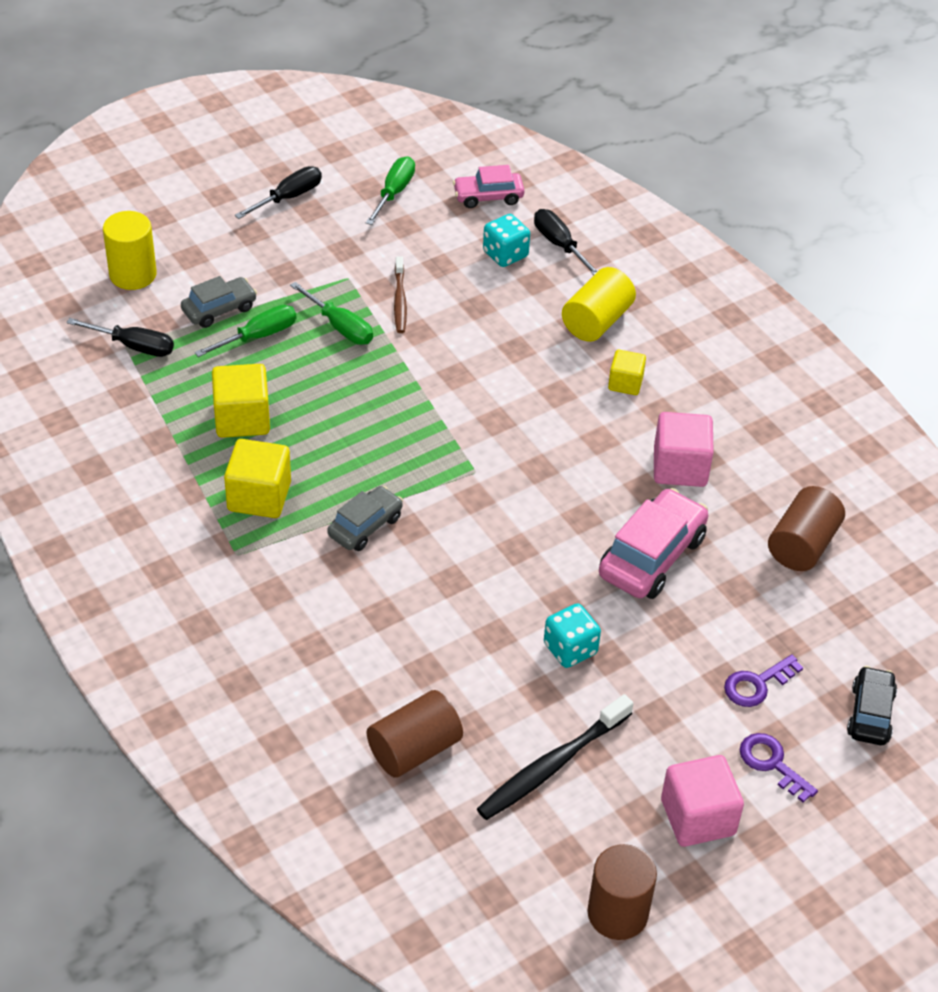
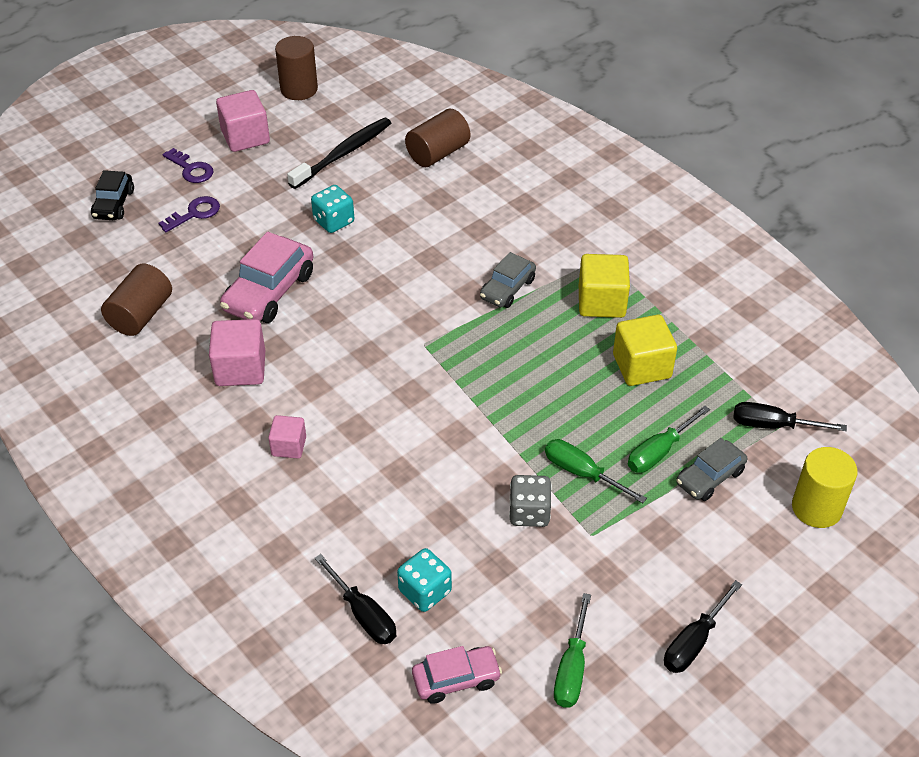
camera: 175 degrees right, 0 degrees up
(400, 300) = (529, 513): brown toothbrush -> grey dice
(596, 321) = (318, 515): yellow cylinder -> none
(625, 383) = (289, 446): yellow cube -> pink cube

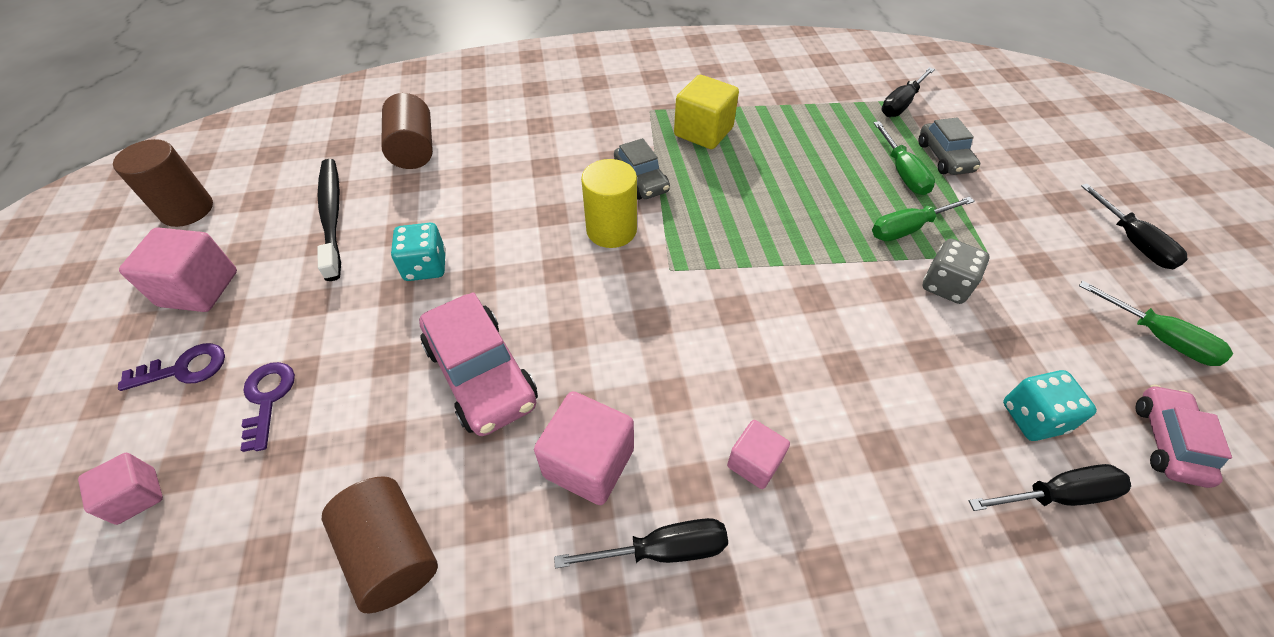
camera: 60 degrees left, 5 degrees up
(113, 204) = (137, 496): black car -> pink cube
(206, 424) = (662, 550): none -> black screwdriver
(641, 366) = (796, 141): yellow cube -> none
(816, 508) = (997, 119): yellow cylinder -> yellow cylinder (611, 230)

